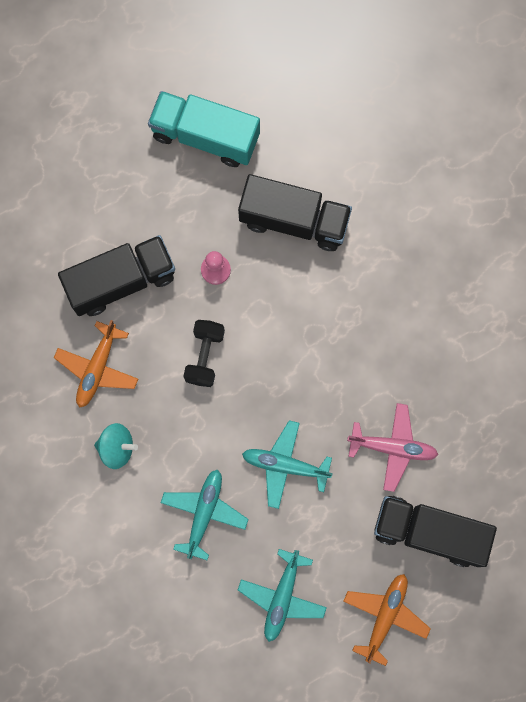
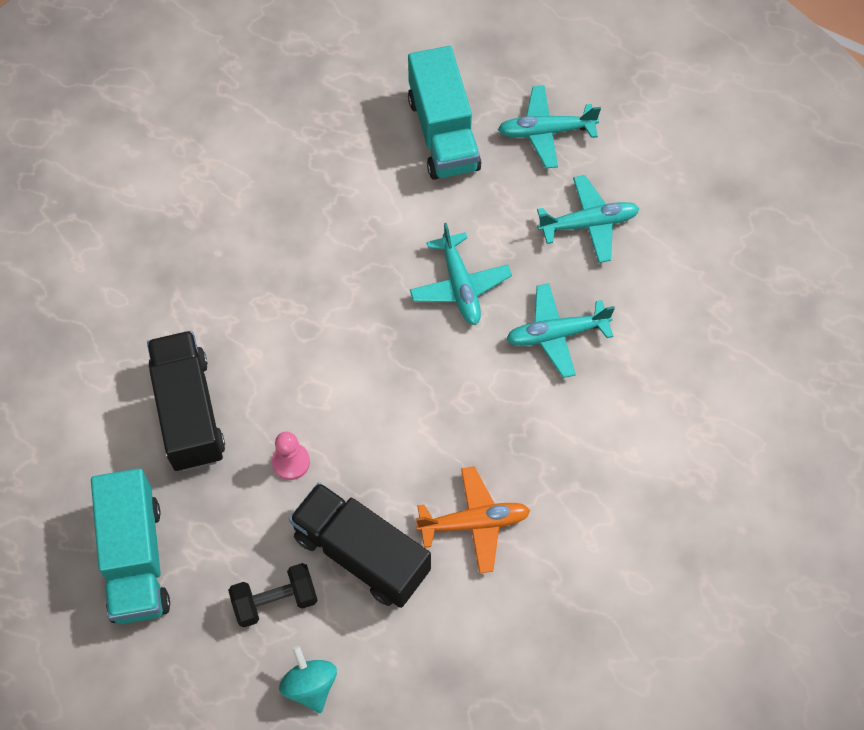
camera: 120 degrees left, 15 degrees down
(117, 448) = (546, 454): turquoise spinning top -> turquoise spinning top (310, 685)
(205, 356) = (394, 421): black dumbbell -> black dumbbell (275, 601)
(385, 616) = (545, 132): orange plane -> turquoise plane
(393, 447) = (381, 201): pink plane -> none
(429, 532) = (443, 133): black truck -> turquoise truck

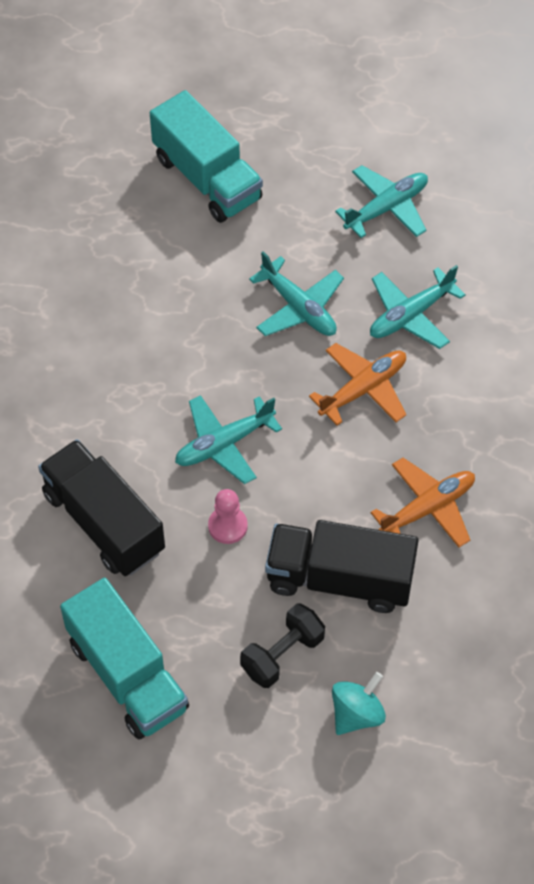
camera: 25 degrees left, 5 degrees down
(310, 685) = (357, 714): turquoise spinning top -> turquoise spinning top turned 90 degrees clockwise
(476, 386) = (363, 389): none -> orange plane
(545, 132) = (302, 142): turquoise plane -> turquoise plane (224, 444)

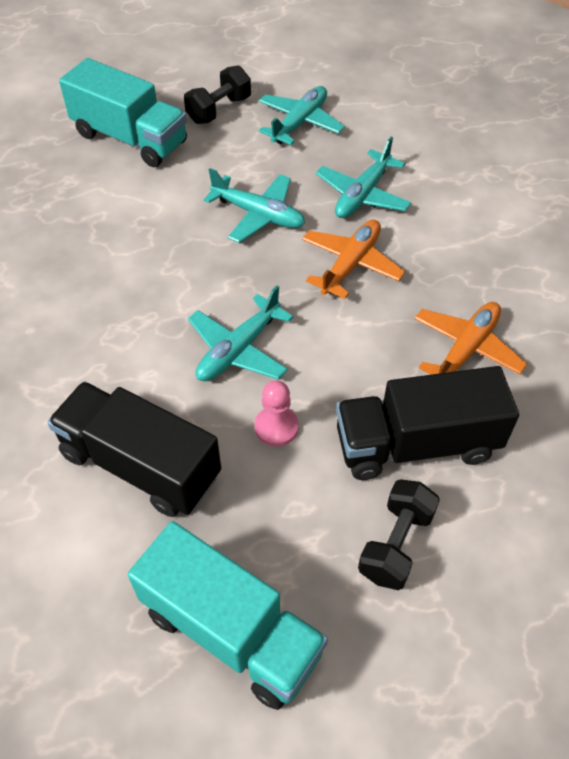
camera: 20 degrees left, 5 degrees down
(310, 167) = (219, 110): none -> black dumbbell
(357, 714) = (508, 583): turquoise spinning top -> none

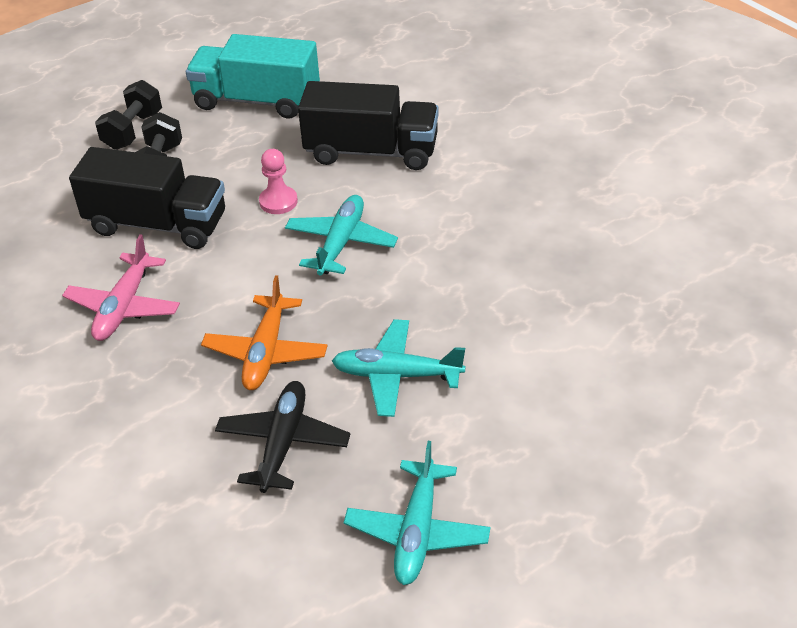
camera: 160 degrees right, 10 degrees down
(130, 138) = (625, 424): turquoise truck -> none
(219, 110) = (545, 514): black dumbbell -> black dumbbell (133, 130)
(362, 195) = (283, 443): turquoise plane -> black plane
(416, 444) = (157, 224): black truck -> black truck turned 45 degrees clockwise
(466, 349) = (124, 307): orange plane -> pink plane

